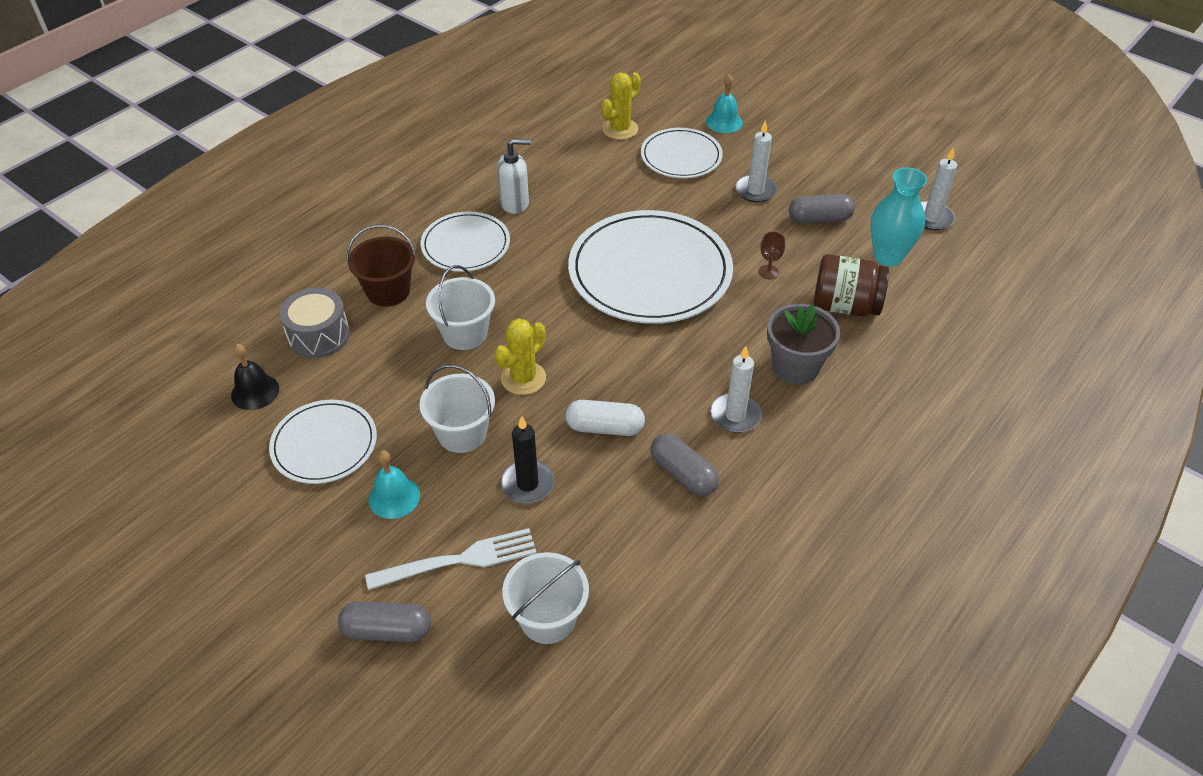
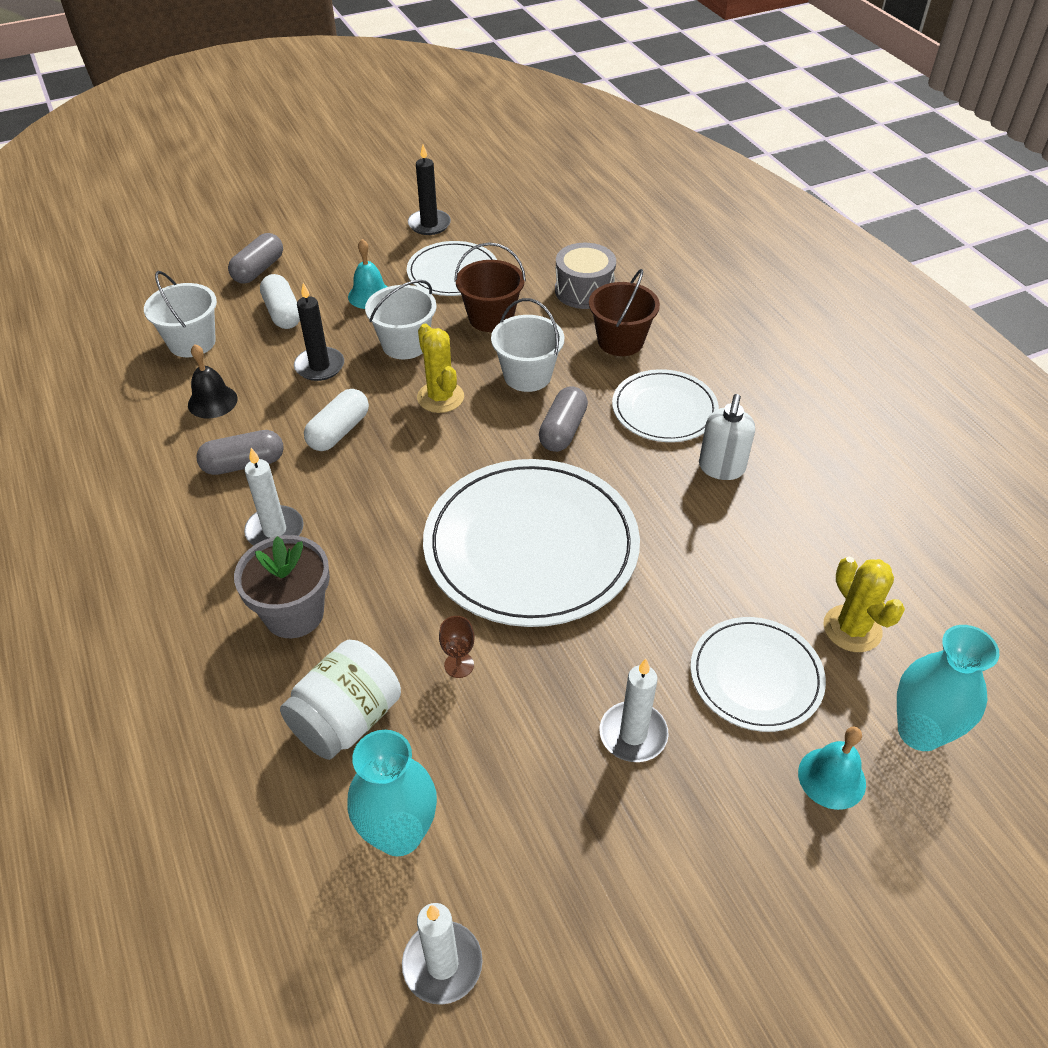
camera: 115 degrees right, 0 degrees up
(232, 504) = (429, 224): none -> black candle
(255, 392) = (538, 249): black bell -> black bell (212, 401)
(391, 386) = (491, 318): none -> brown bucket
(458, 560) = (283, 313): white fork -> white capsule
(673, 100) = (919, 731): none -> turquoise vase
(819, 219) = (528, 786): grey capsule -> grey capsule (562, 430)
(845, 306) = (346, 719): brown jar -> white jar

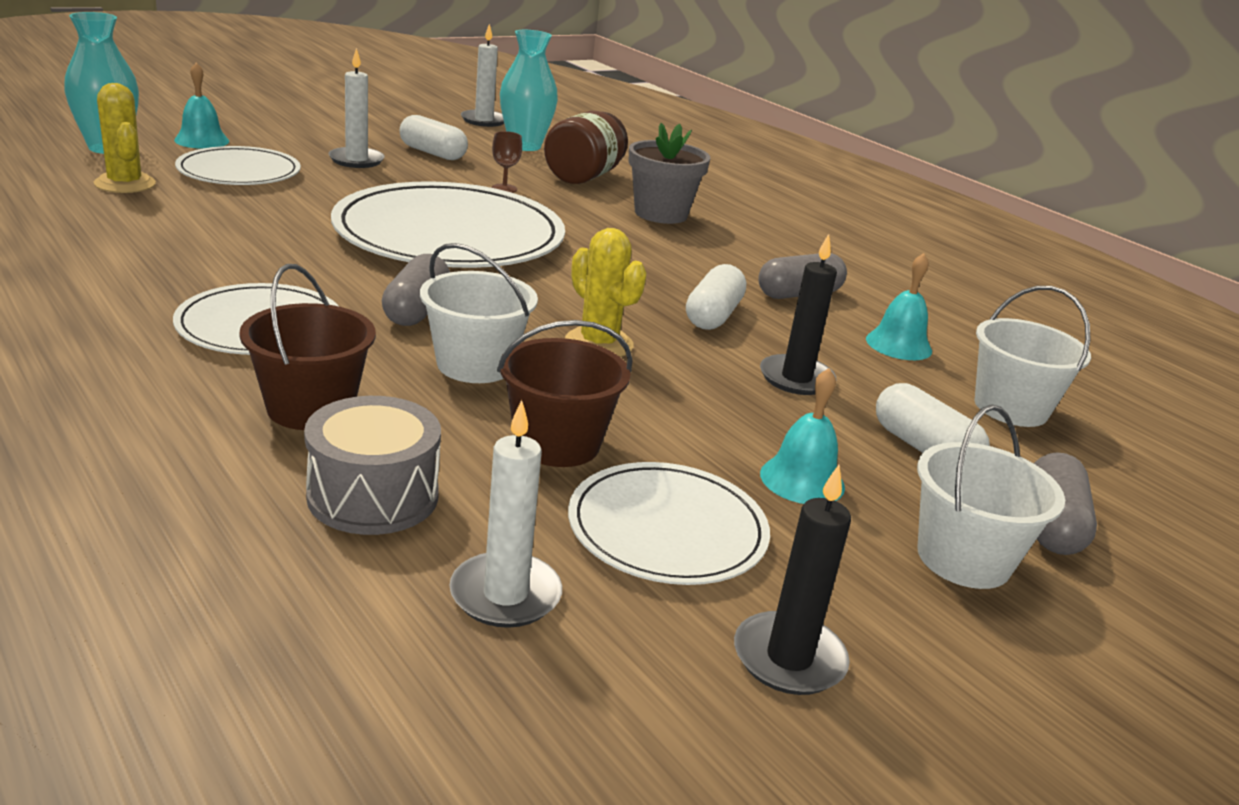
camera: 165 degrees right, 20 degrees down
(212, 401) = (898, 345): black bell -> turquoise bell
(275, 530) = (719, 253): white candle -> white candle (505, 595)
(346, 719) = (584, 176): white jar -> brown jar
(405, 344) = (688, 405): white bucket -> white bucket (963, 559)
(536, 778) = (433, 153): none -> white capsule
(721, 468) = (202, 274): white soap dispenser -> none

